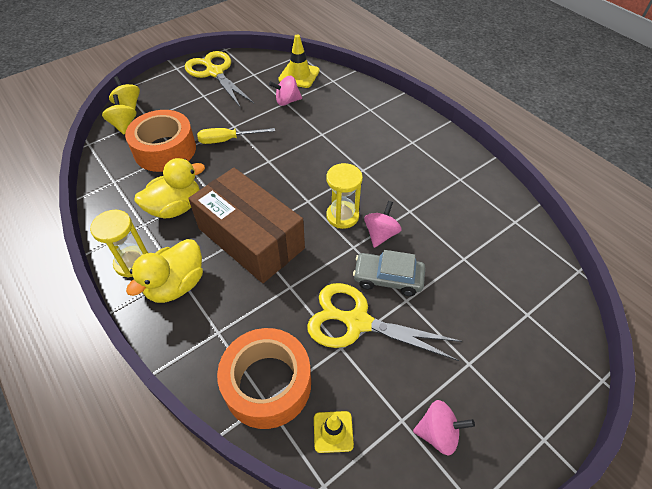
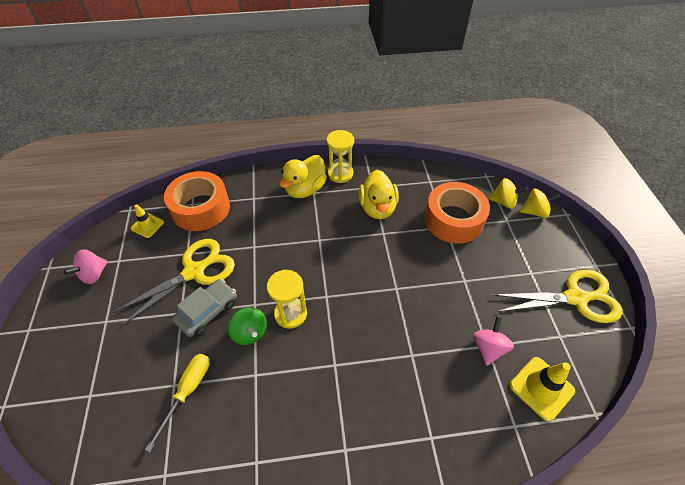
camera: 120 degrees right, 0 degrees up
(176, 285) = (305, 189): yellow duck -> yellow duck turned 120 degrees counterclockwise
(228, 140) = (444, 268): yellow screwdriver -> yellow screwdriver (188, 391)
(251, 238) = (314, 241): brown box -> none
(381, 234) = (250, 332): pink spinning top -> green spinning top

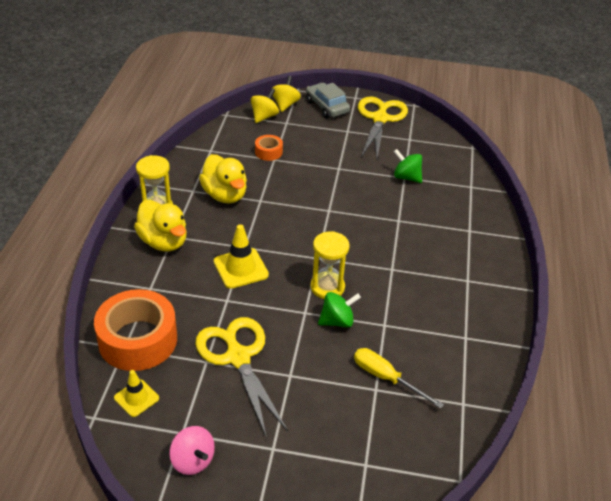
camera: 75 degrees left, 10 degrees down
(208, 311) = (298, 351): grey car -> grey car (327, 107)
(377, 208) = (225, 195): yellow duck -> yellow duck turned 45 degrees clockwise
(453, 220) = (268, 152): orange tape -> orange tape, size x0.46
(488, 348) = (406, 177): pink spinning top -> green spinning top
(541, 388) = (447, 164): yellow traffic cone -> yellow traffic cone (241, 268)

